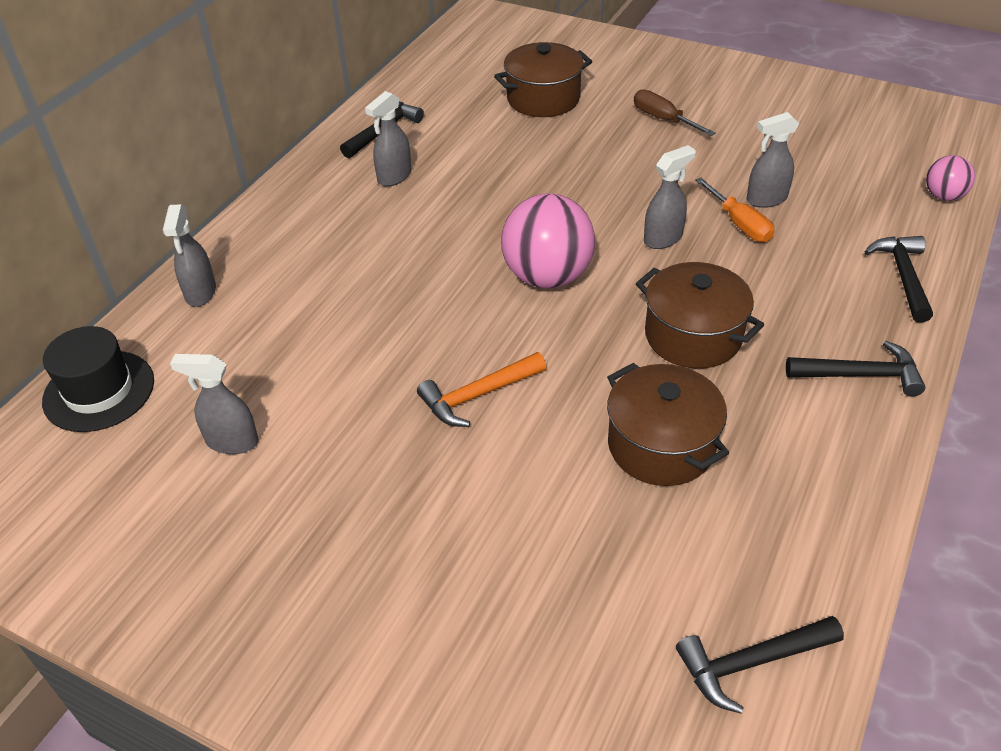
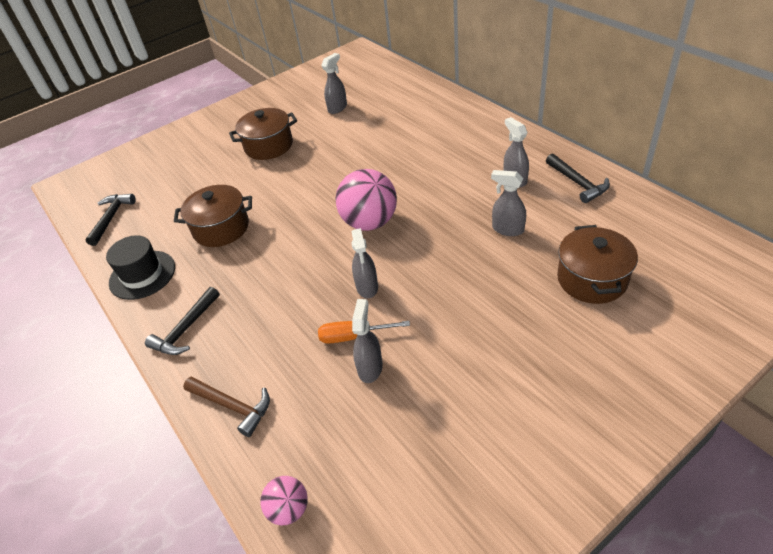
camera: 120 degrees right, 0 degrees up
(99, 391) = (395, 78): black hat -> black hat (142, 275)
(200, 293) = (444, 104): grey spray bottle -> grey spray bottle (507, 229)
(478, 395) = (303, 177): orange hammer -> none
(663, 119) = (522, 349): brown screwdriver -> none
(693, 336) = (275, 267): brown pot -> brown pot (269, 146)
(903, 277) = (232, 406): black hammer -> brown hammer

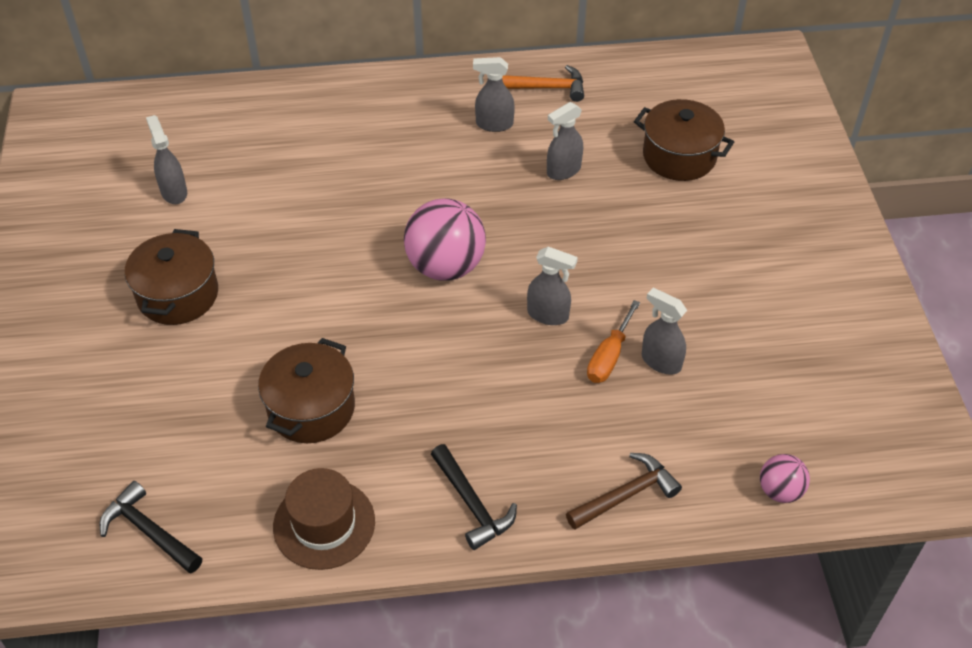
camera: 65 degrees left, 5 degrees up
(142, 275) = (324, 524): black hat -> brown hat
(577, 183) = (546, 88): black hammer -> orange hammer

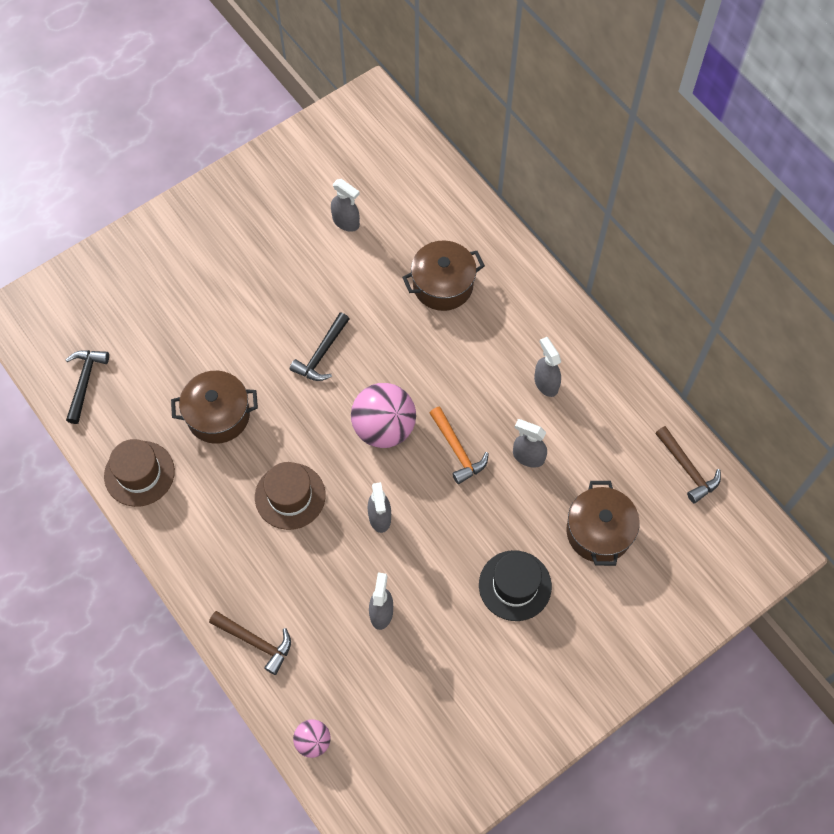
camera: 60 degrees right, 15 degrees up
(174, 192) = (346, 222): grey spray bottle -> grey spray bottle turned 90 degrees clockwise
(178, 295) = (262, 282): brown pot -> brown pot (443, 285)
(465, 383) = (290, 496): none -> brown hat
(472, 503) = (198, 550): black hammer -> black hammer (322, 354)
(546, 88) = (611, 398): orange hammer -> orange hammer (457, 450)
(609, 356) = (366, 576): orange screwdriver -> none
(655, 71) = (687, 468): none -> brown hammer
(697, 240) = (515, 585): none -> black hat

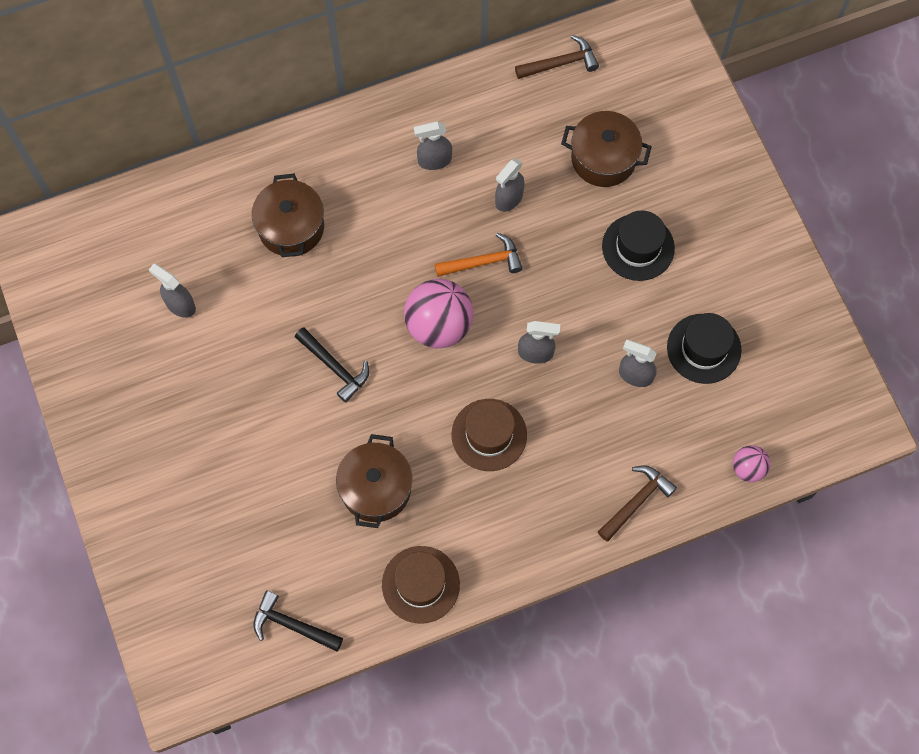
camera: 75 degrees left, 5 degrees up
(346, 222) = (180, 305): grey spray bottle -> grey spray bottle turned 105 degrees counterclockwise
(426, 672) = (704, 348): none -> black hat

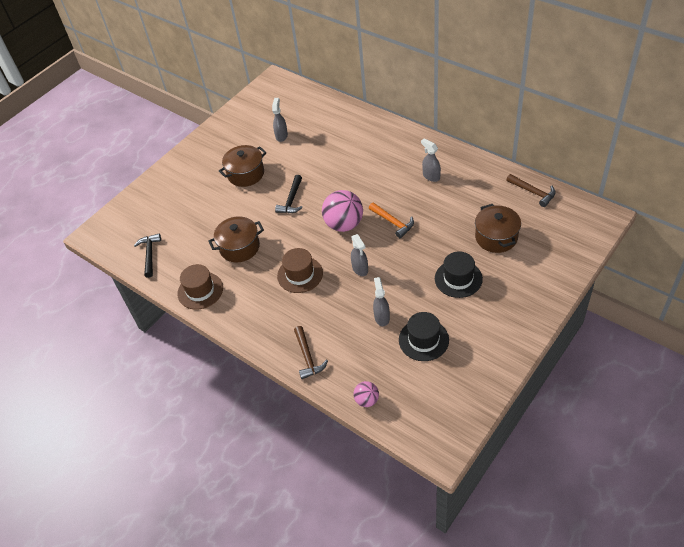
camera: 65 degrees right, 20 degrees down
(291, 227) = (350, 148): brown pot -> brown pot (246, 174)
(509, 199) = (436, 213): grey spray bottle -> none
(636, 501) = (307, 357): brown hammer -> brown hammer turned 60 degrees clockwise

